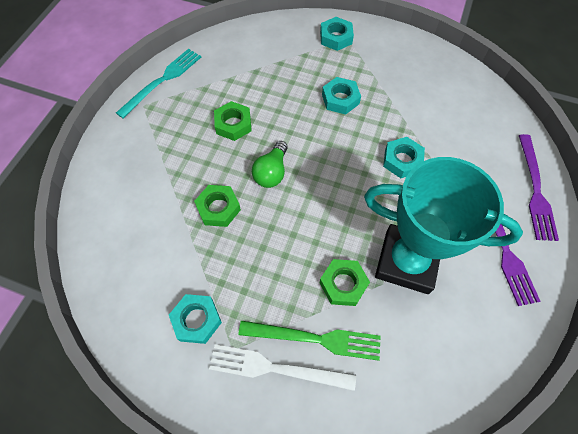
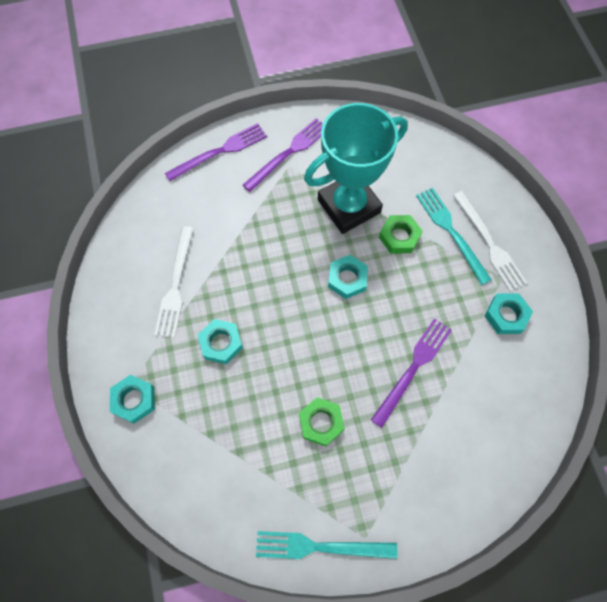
camera: 125 degrees left, 5 degrees up
(218, 208) = (413, 368): green nut -> purple fork
(271, 172) = (346, 350): green light bulb -> none
(315, 339) = (451, 232): green fork -> turquoise fork
(402, 160) = (257, 254): turquoise nut -> turquoise nut (347, 279)
(406, 261) = (349, 206): turquoise trophy -> turquoise trophy turned 75 degrees clockwise
(409, 95) = (175, 285): none -> white fork

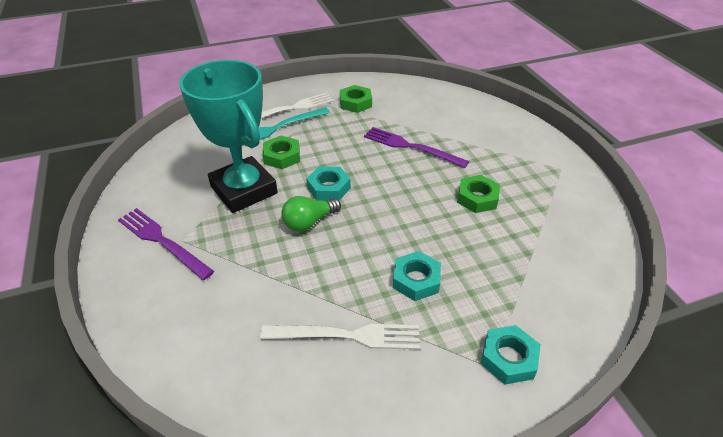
camera: 95 degrees left, 25 degrees down
(220, 152) = (142, 311): purple fork -> none
(300, 260) = (309, 222): none -> green light bulb
(320, 546) = (582, 193): turquoise fork -> none
(506, 315) = (355, 103): turquoise nut -> green nut

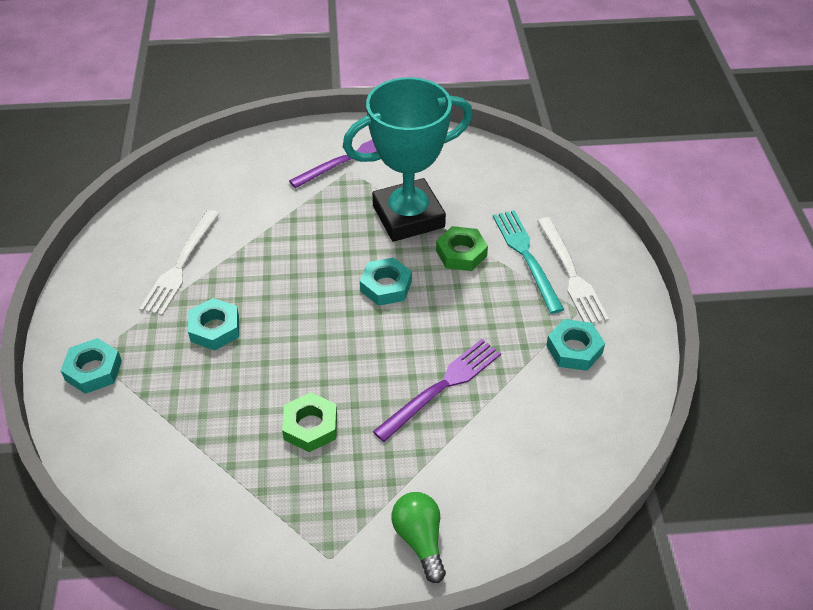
camera: 105 degrees right, 5 degrees up
(309, 222) = (334, 261): green light bulb -> green light bulb (420, 539)
(355, 103) = (574, 349): green nut -> turquoise nut

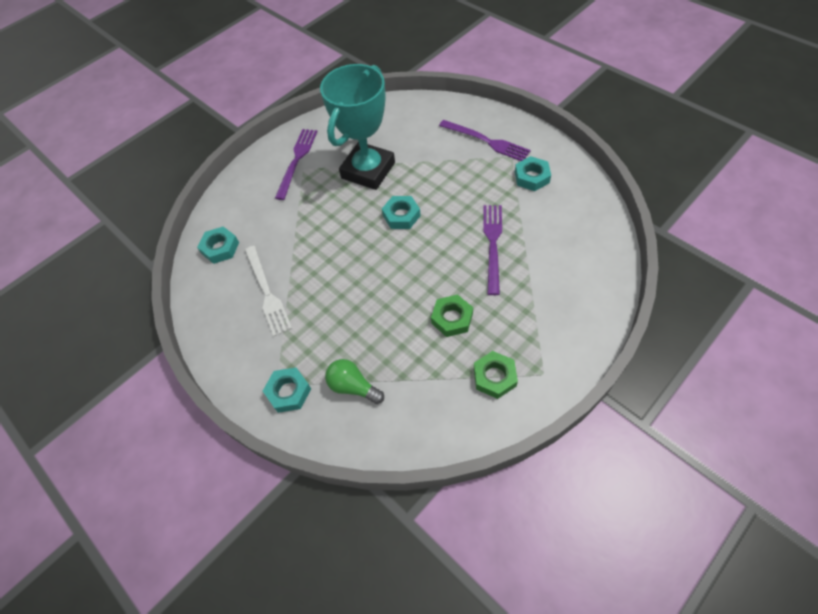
camera: 35 degrees left, 10 degrees up
(215, 328) = (333, 311): turquoise nut -> turquoise nut (220, 248)
(420, 539) = (573, 326): green light bulb -> green light bulb (353, 386)
(461, 253) = (420, 170): green nut -> green nut (494, 377)
(526, 256) = (455, 148): turquoise fork -> none
(571, 274) = (486, 141): white fork -> purple fork

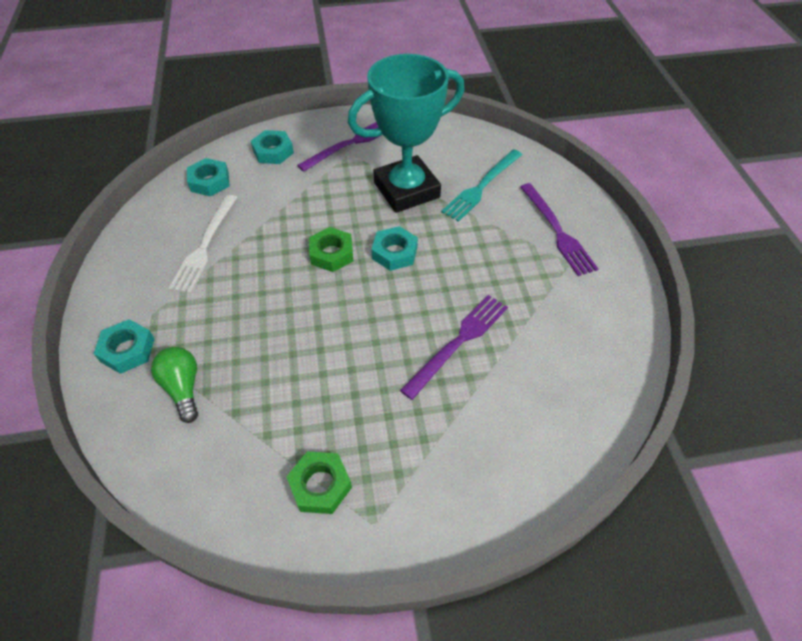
camera: 30 degrees right, 5 degrees down
(414, 139) = (481, 186): none -> turquoise fork
(452, 318) = (340, 390): green nut -> green nut (331, 253)
(531, 177) = (572, 298): turquoise nut -> turquoise nut (273, 151)

